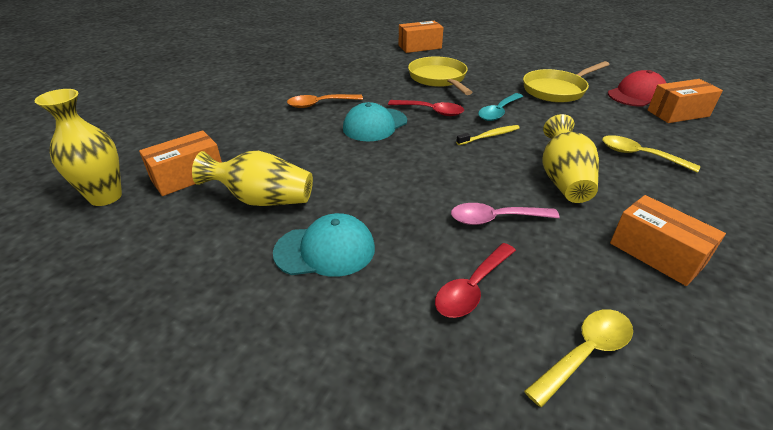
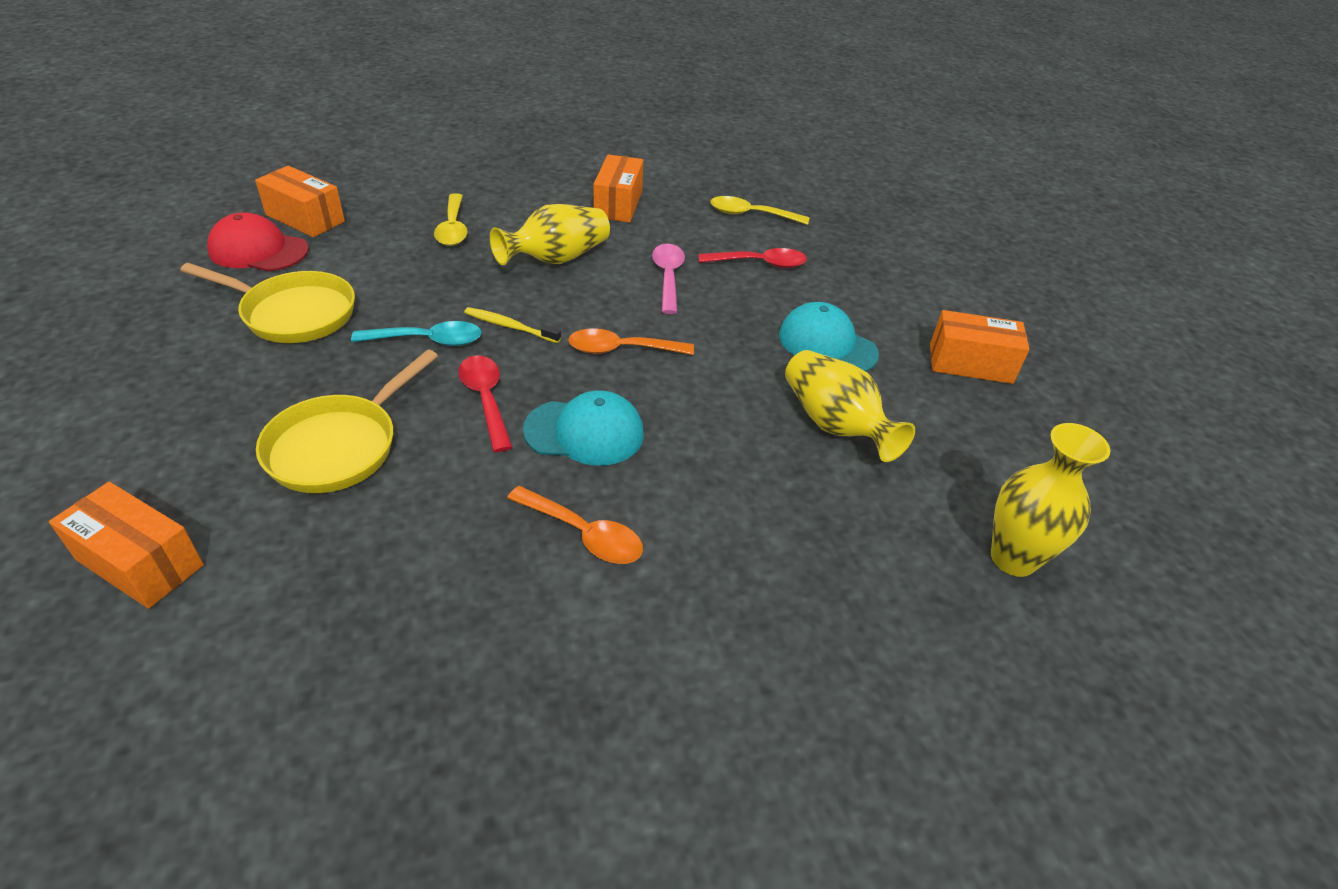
camera: 135 degrees left, 5 degrees up
(188, 176) = (894, 520): orange box -> orange box (970, 364)
(426, 160) = (621, 349): none -> orange spoon
(495, 219) = (668, 277): pink spoon -> pink spoon turned 135 degrees counterclockwise

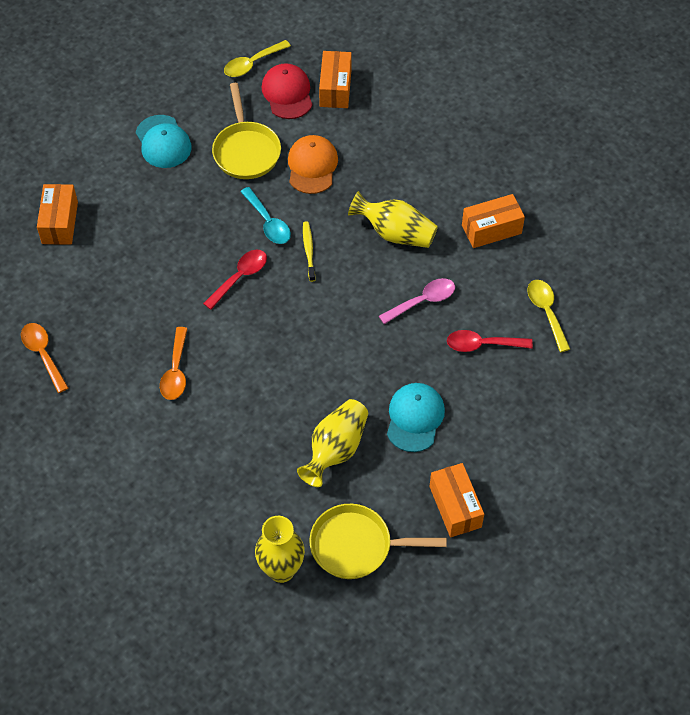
camera: 65 degrees right, 15 degrees up
(339, 446) = (166, 240): yellow pan -> yellow pan (356, 545)
(389, 275) = (312, 166): none -> orange cap
(453, 228) = (385, 163): yellow spoon -> yellow spoon (252, 64)
(584, 432) = (245, 334): turquoise cap -> turquoise cap (163, 142)
(621, 349) = (328, 314): orange spoon -> orange spoon (43, 354)
(760, 264) = (482, 344): red spoon -> red spoon turned 120 degrees clockwise

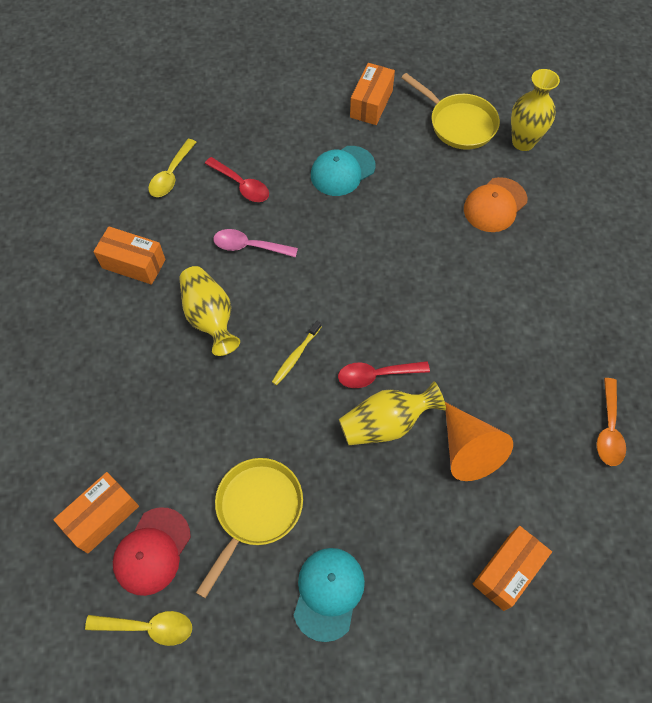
camera: 140 degrees left, 5 degrees up
(136, 274) = (468, 449): none -> orange cone
(176, 371) = (497, 330): orange spoon -> none
(268, 222) = (305, 411): turquoise spoon -> none
(312, 166) = (212, 440): orange cap -> orange cap (495, 205)
(335, 450) = (419, 188): yellow vase -> yellow vase (386, 423)

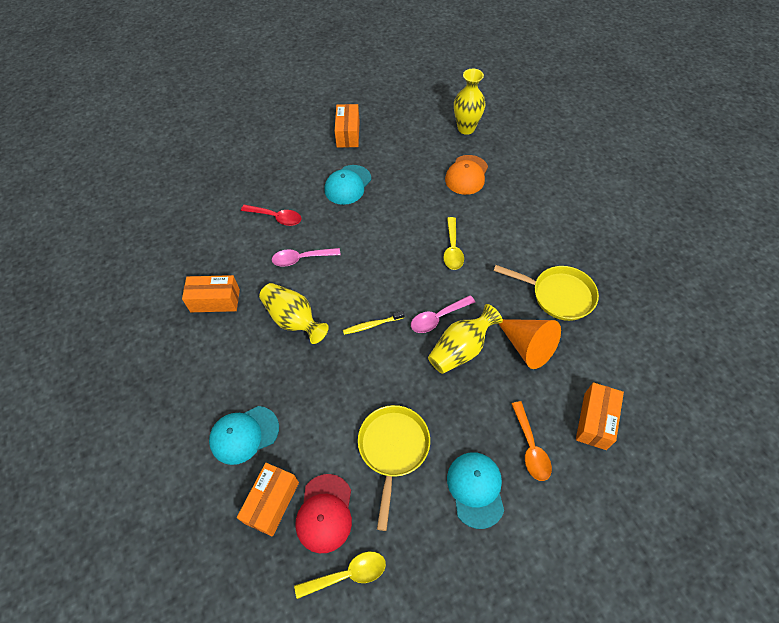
camera: 20 degrees left, 5 degrees down
(103, 430) = (244, 434): none -> turquoise cap
(171, 175) = (217, 227): yellow spoon -> yellow spoon (452, 249)
(296, 356) = (372, 325): yellow toothbrush -> yellow toothbrush turned 60 degrees clockwise
(376, 375) = (438, 318): red spoon -> pink spoon
(459, 124) = (416, 129): yellow pan -> yellow pan (558, 295)
(608, 429) = (614, 298): orange spoon -> orange spoon (530, 447)

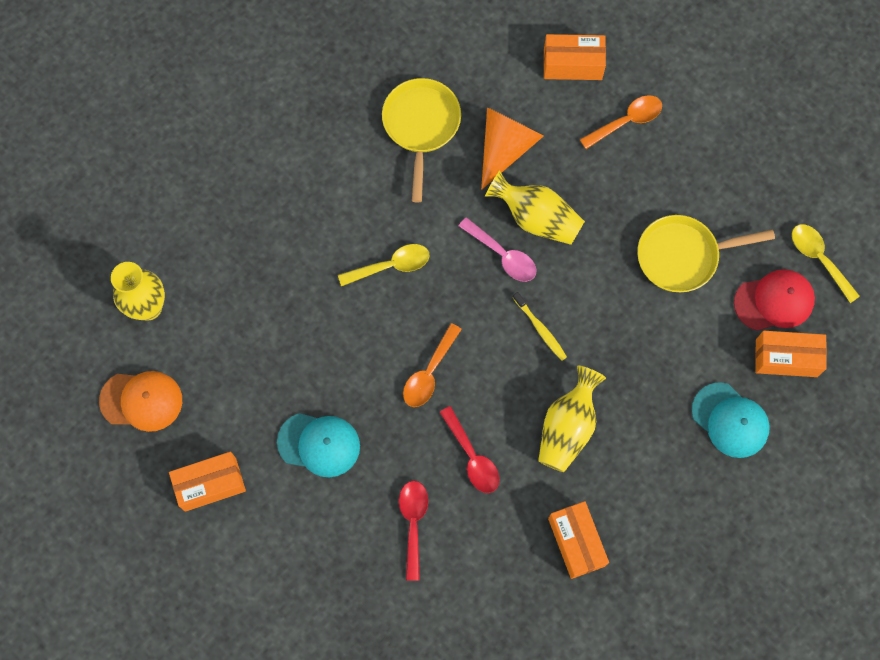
camera: 110 degrees left, 15 degrees up
(301, 259) = (472, 457): pink spoon -> red spoon
(368, 251) = (429, 373): none -> orange spoon
(466, 175) = (248, 282): orange cap -> orange cap (141, 401)
(476, 489) = (691, 164): turquoise cap -> none

